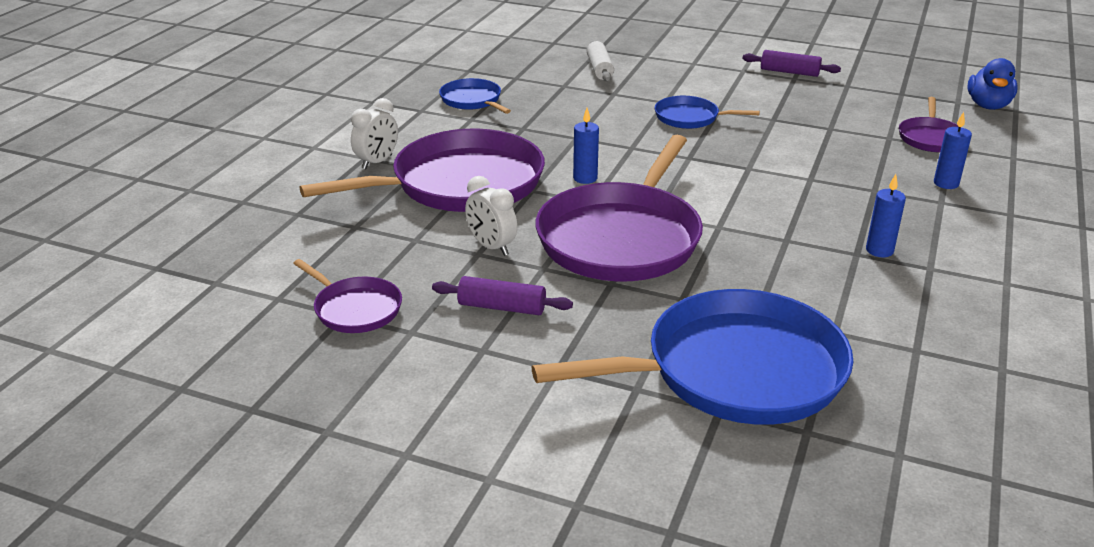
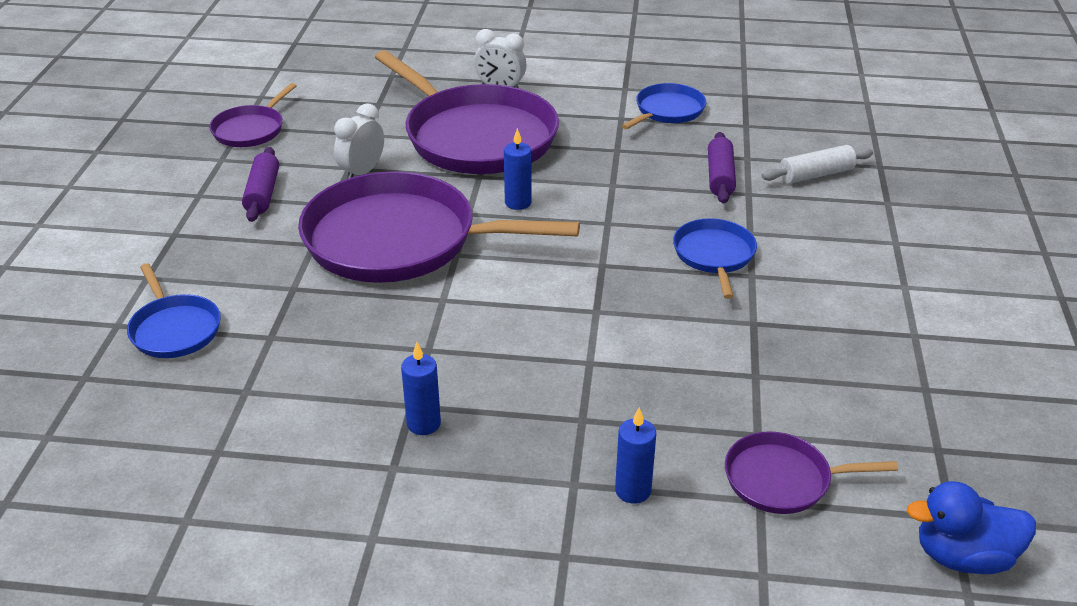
camera: 75 degrees right, 5 degrees up
(734, 371) = (174, 329): blue pan -> blue pan, size x0.48
(789, 72) = (933, 329): purple rolling pin -> purple rolling pin (720, 177)

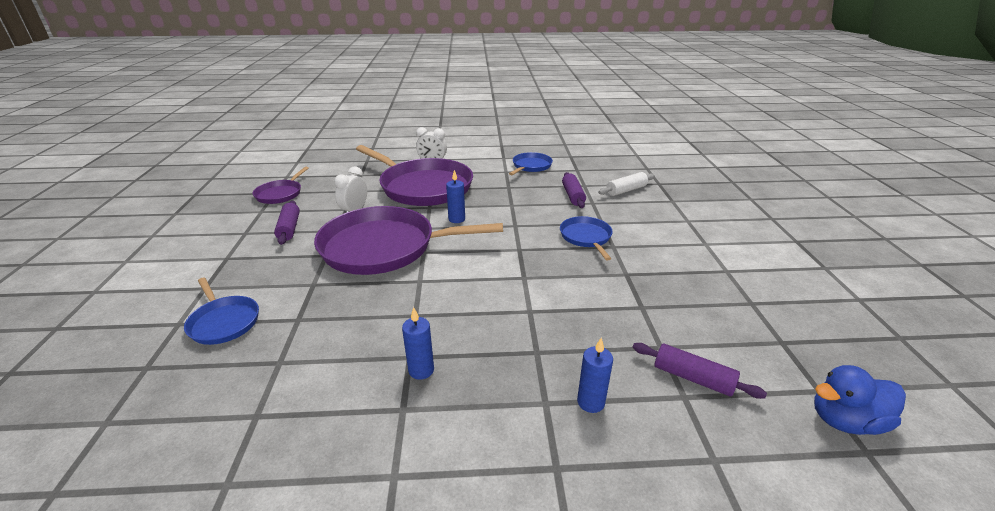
camera: 10 degrees left, 5 degrees down
(783, 479) = (692, 378): purple pan -> purple rolling pin

